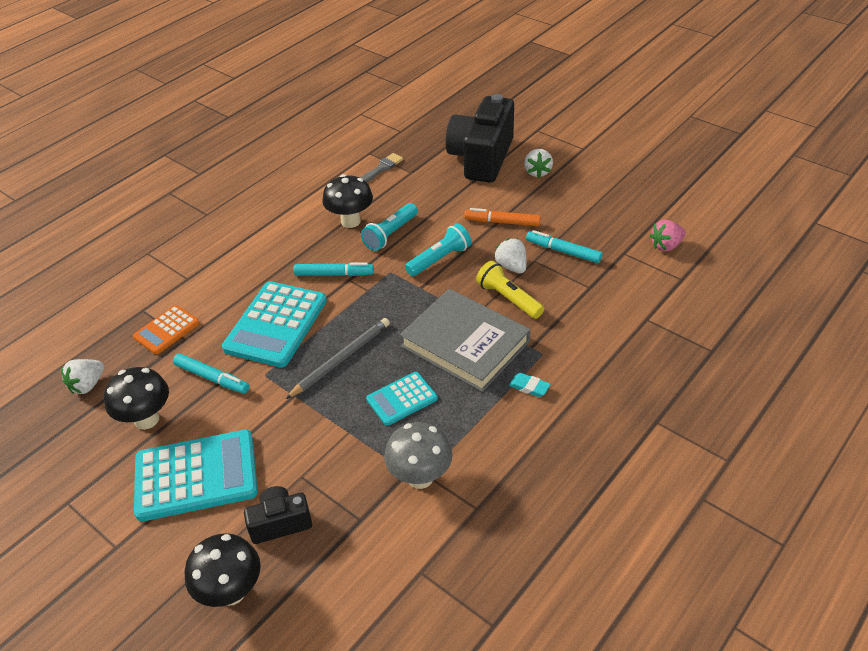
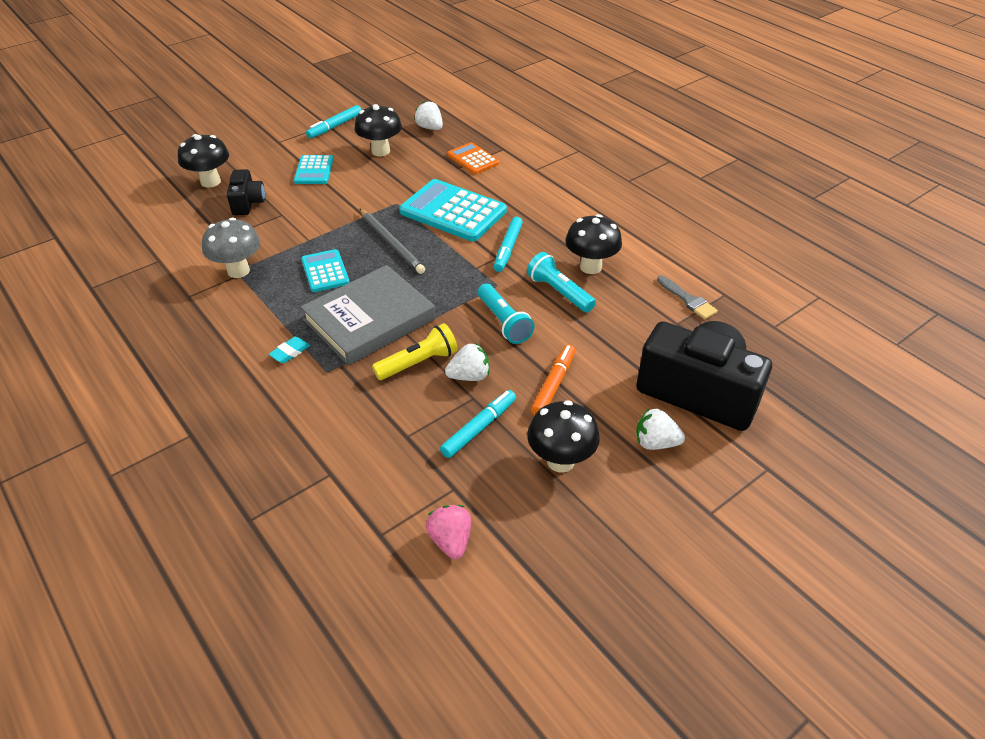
camera: 100 degrees right, 0 degrees up
(196, 476) = (314, 170): turquoise calculator -> turquoise calculator, size x0.56
(212, 378) = (406, 179): turquoise marker -> turquoise marker (335, 126)
(574, 209) = (560, 461): none -> black mushroom

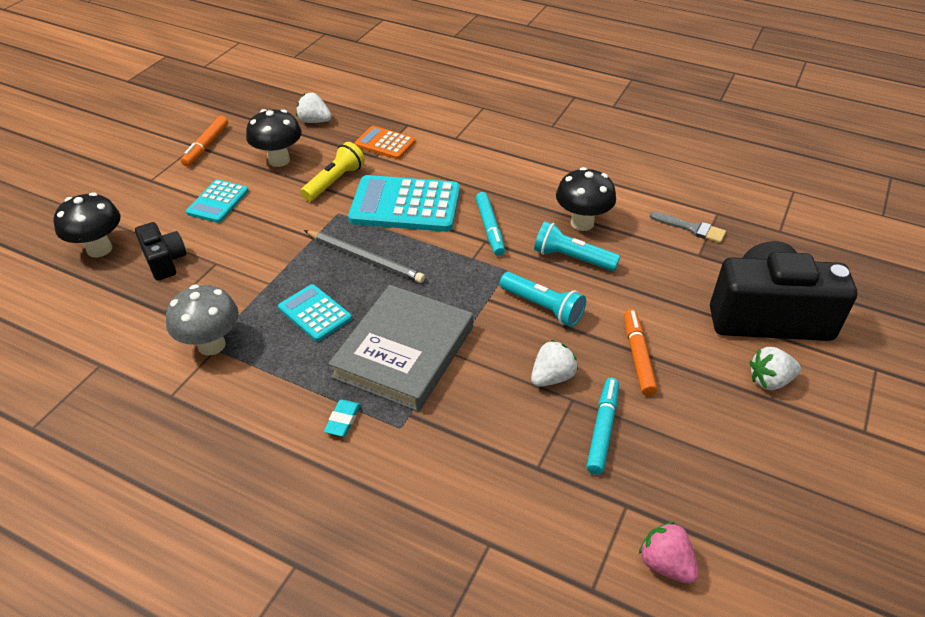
camera: 25 degrees left, 0 degrees up
(314, 170) = (218, 202): turquoise calculator -> turquoise calculator turned 45 degrees clockwise
(335, 126) = (206, 146): turquoise marker -> orange marker
(418, 363) = (490, 381): yellow flashlight -> yellow flashlight (335, 182)
(560, 461) = (703, 433): black mushroom -> none

